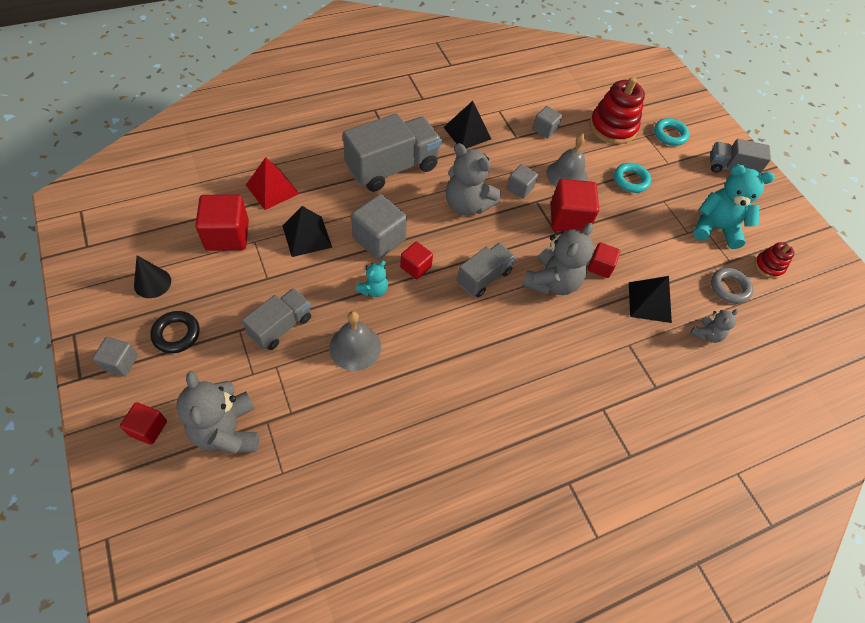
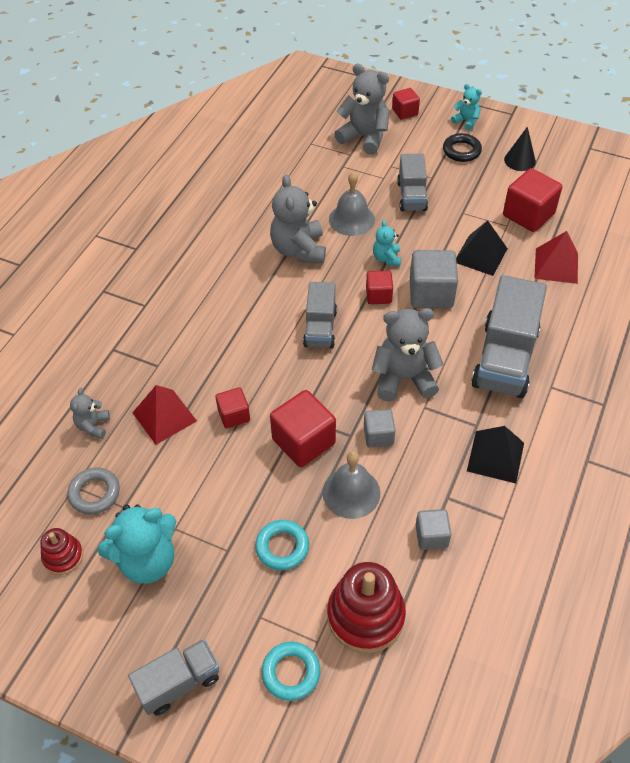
camera: 145 degrees right, 5 degrees down
(120, 362) = (466, 121): grey cube -> turquoise teddy bear
(552, 282) = (263, 367): grey teddy bear -> grey teddy bear (299, 250)
(649, 302) = (164, 416): black pyramid -> red pyramid

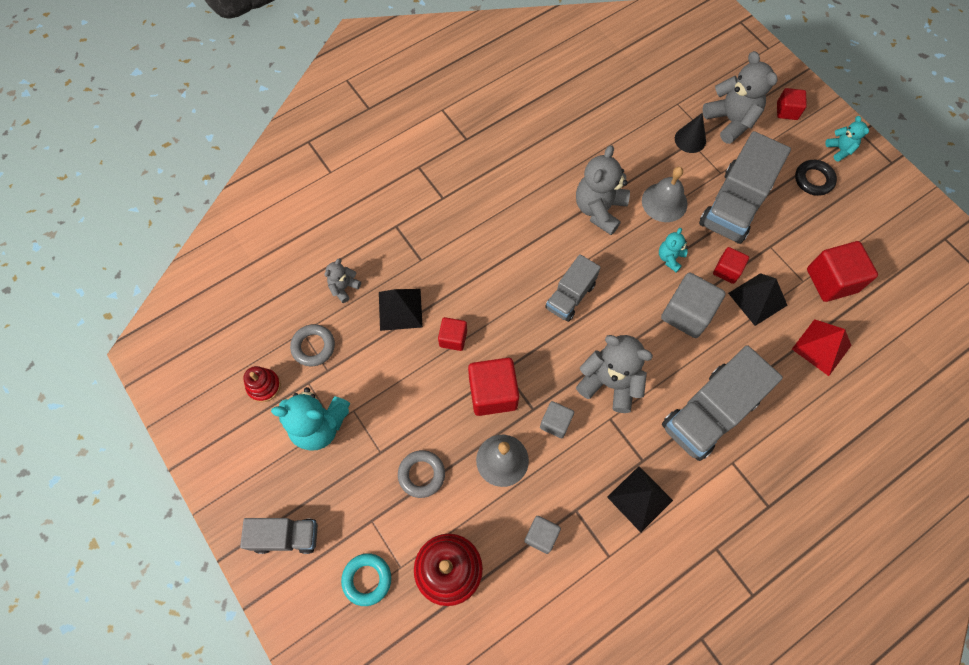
camera: 30 degrees right, 15 degrees up
(164, 416) = (400, 309): red pyramid -> black pyramid
(282, 547) = (421, 474): turquoise ring -> grey ring
(378, 295) = (639, 291): red cube -> red cube (727, 270)
(411, 196) = (734, 205): grey truck -> grey truck, size x1.70
(519, 160) = (864, 218): black cone -> black cone (690, 139)

